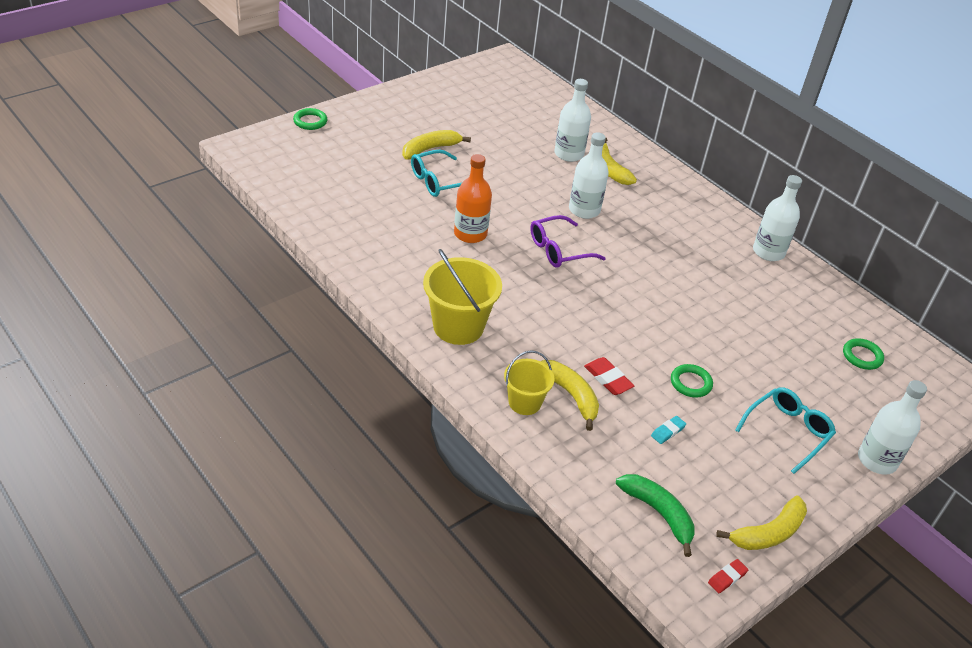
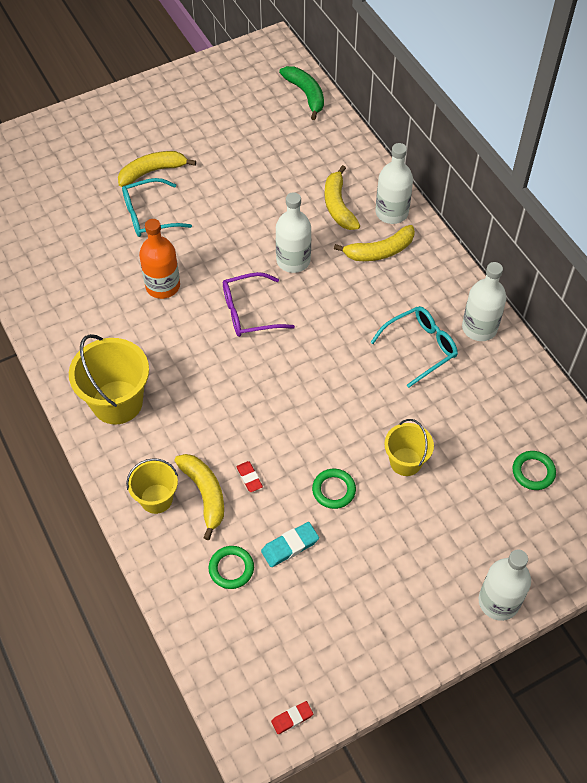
camera: 15 degrees right, 15 degrees up
(310, 121) = (37, 130): green ring -> green ring (231, 568)
(569, 154) = (300, 183): white bottle -> white bottle (391, 212)
(608, 379) = (249, 478): red eraser -> red eraser, size x0.66
(658, 513) = (248, 639): green banana -> green banana (306, 94)
(668, 431) = (290, 546): turquoise eraser -> turquoise eraser, size x1.51
(747, 356) = (405, 462): none -> yellow bucket
(768, 533) = (351, 674): yellow banana -> yellow banana (379, 251)
(787, 432) = (415, 558): turquoise glasses -> turquoise glasses (420, 347)

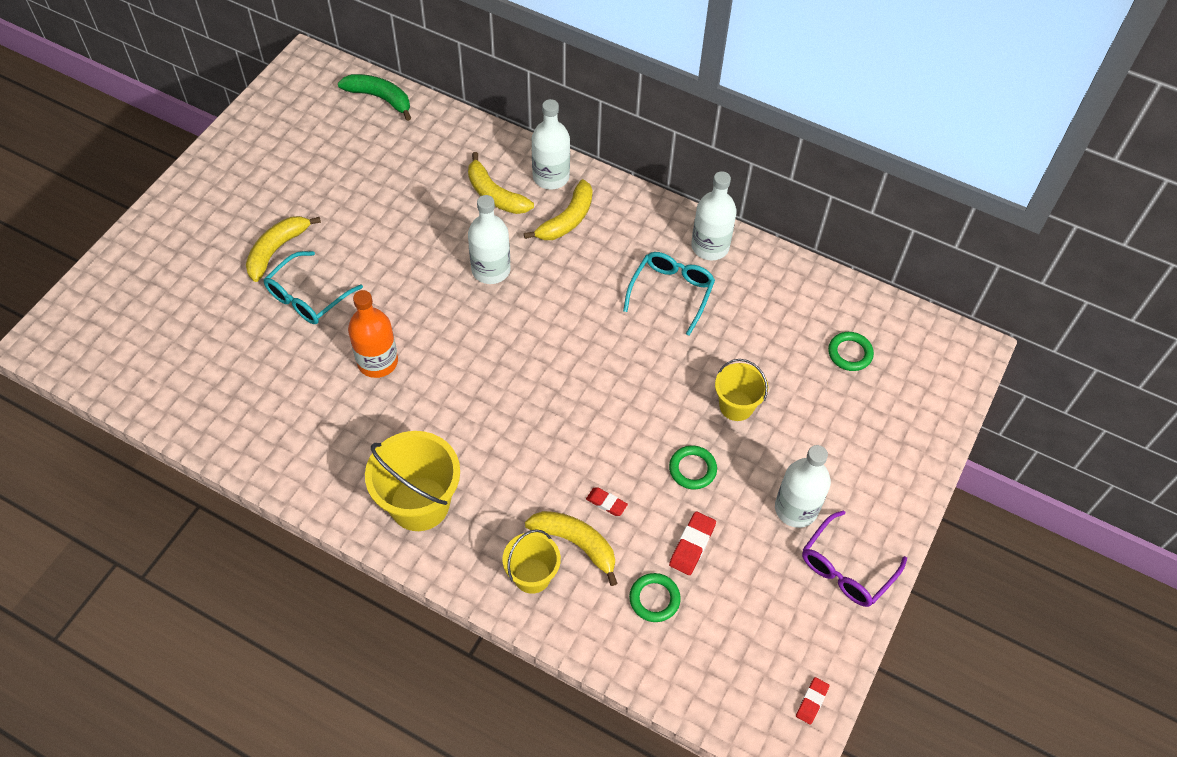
camera: 35 degrees left, 0 degrees up
(249, 312) = (485, 342): purple glasses -> purple glasses (846, 568)
(290, 546) = (692, 545): turquoise eraser -> red eraser
(498, 601) = (905, 485): white bottle -> white bottle (796, 509)

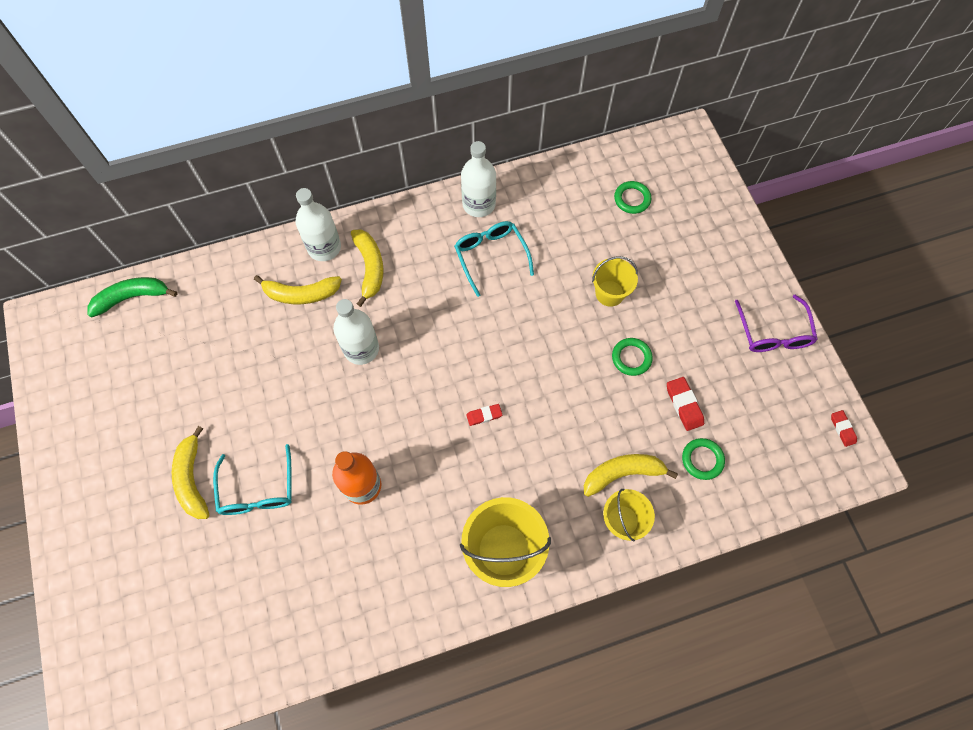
camera: 45 degrees left, 10 degrees up
(606, 503) = (609, 430): red eraser -> red eraser (484, 415)
(796, 509) = (710, 324): white bottle -> none

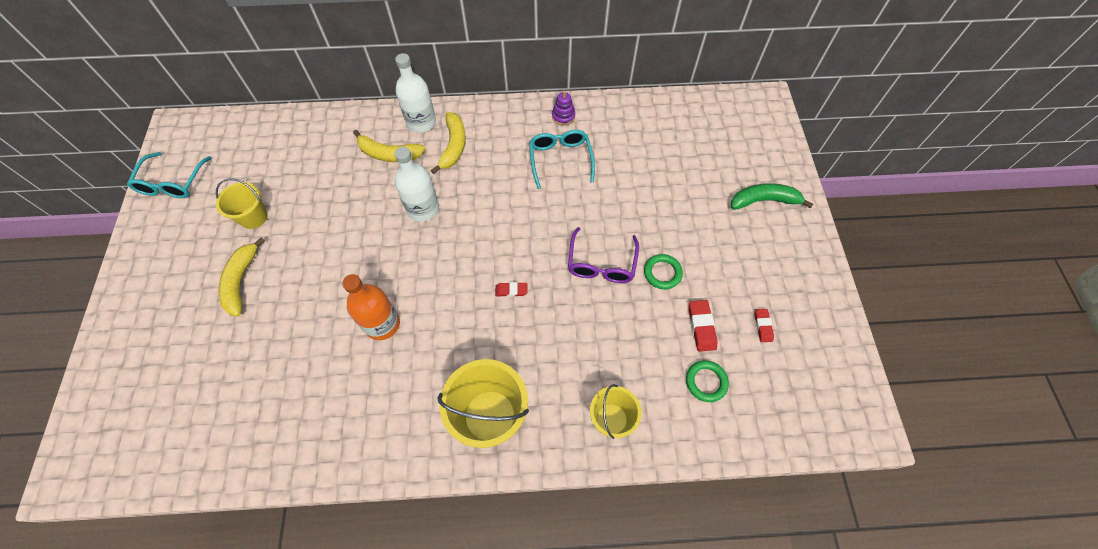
camera: 15 degrees right, 5 degrees down
(132, 297) = (253, 127): green banana -> green banana (764, 201)
(258, 490) = (291, 304): turquoise glasses -> turquoise glasses (172, 183)
(479, 204) = (563, 116): white bottle -> purple stacking toy
(609, 293) = (658, 213): yellow bucket -> yellow bucket (253, 217)
(622, 473) = (624, 375): yellow banana -> none
(632, 199) = (700, 140): green ring -> none
(773, 333) = (806, 283): purple glasses -> purple glasses (601, 264)
(842, 429) = (856, 389): red eraser -> red eraser (763, 326)

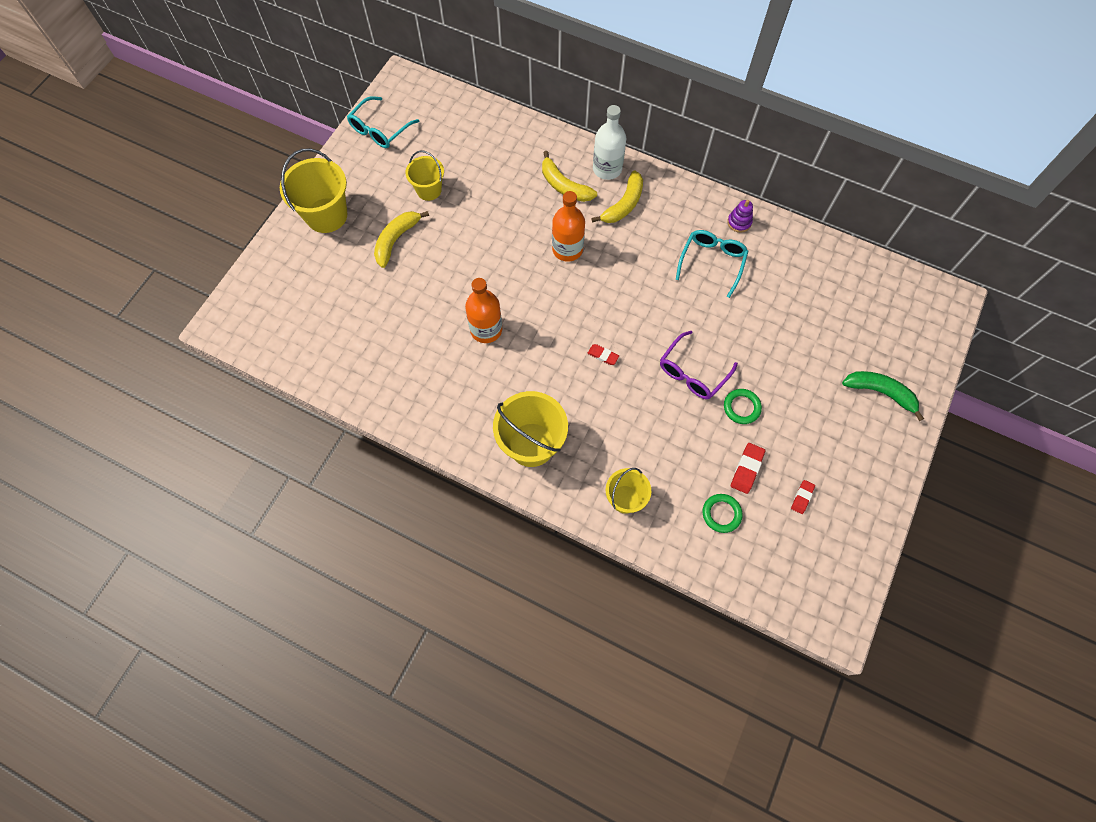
camera: 30 degrees right, 5 degrees up
(149, 292) = (326, 215): none -> yellow bucket
(423, 209) = (567, 249): white bottle -> orange bottle

